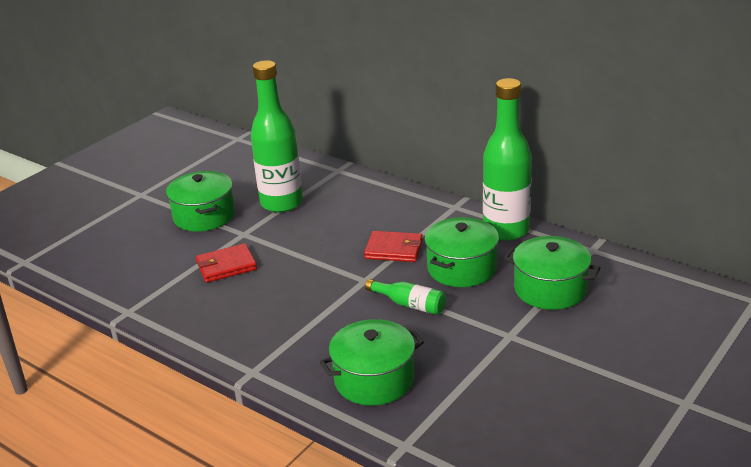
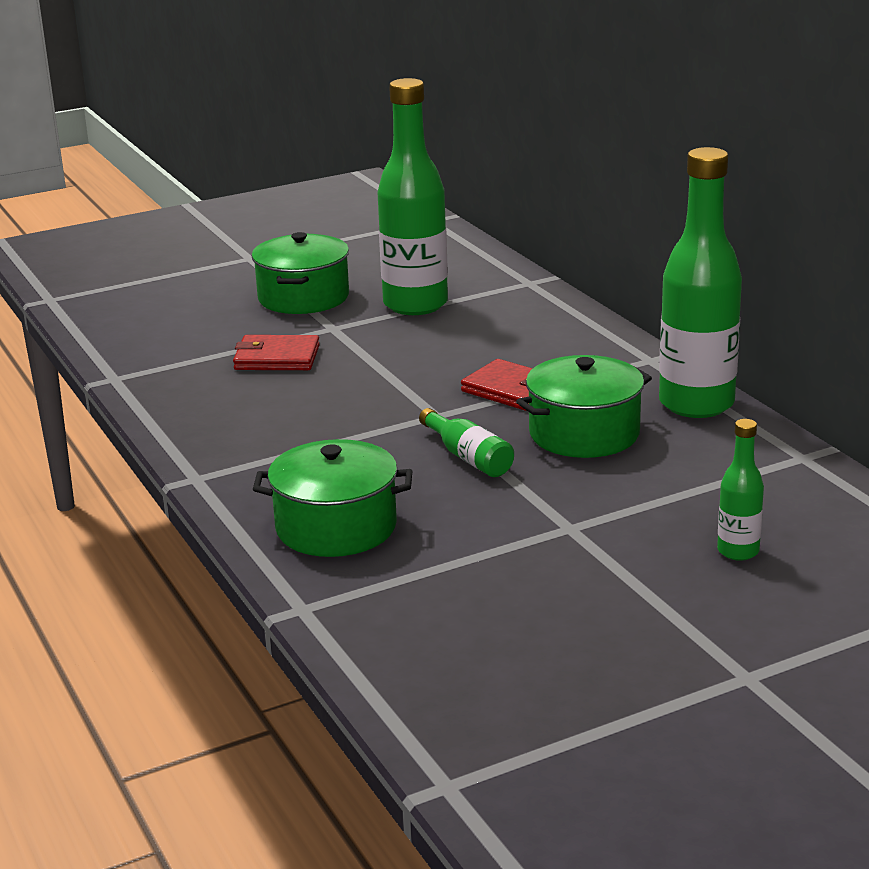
camera: 25 degrees right, 5 degrees down
(550, 289) = (687, 489): green pot -> none
(612, 322) = (738, 551): none -> green bottle

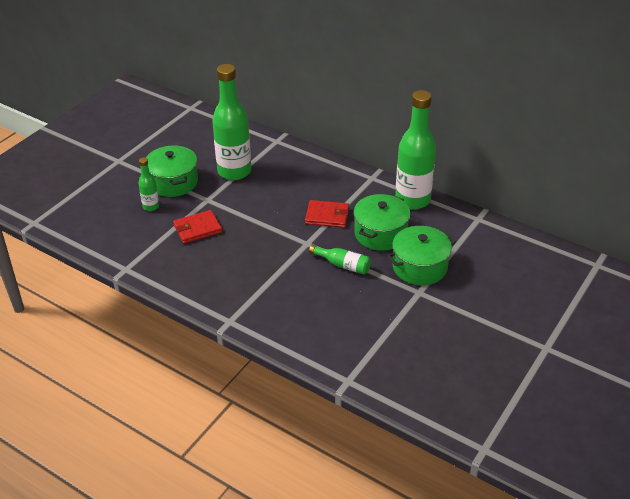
camera: 30 degrees left, 15 degrees up
(336, 527) = (321, 328): green pot -> green pot (419, 267)
(738, 551) = (493, 282): green bottle -> green bottle (151, 206)

